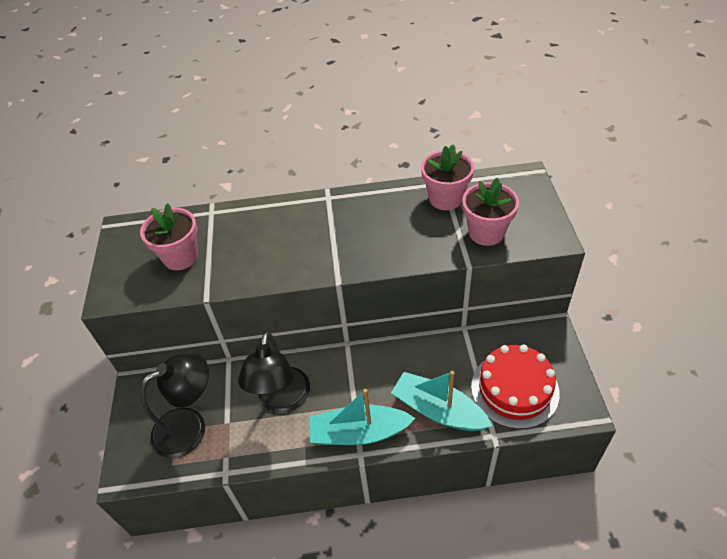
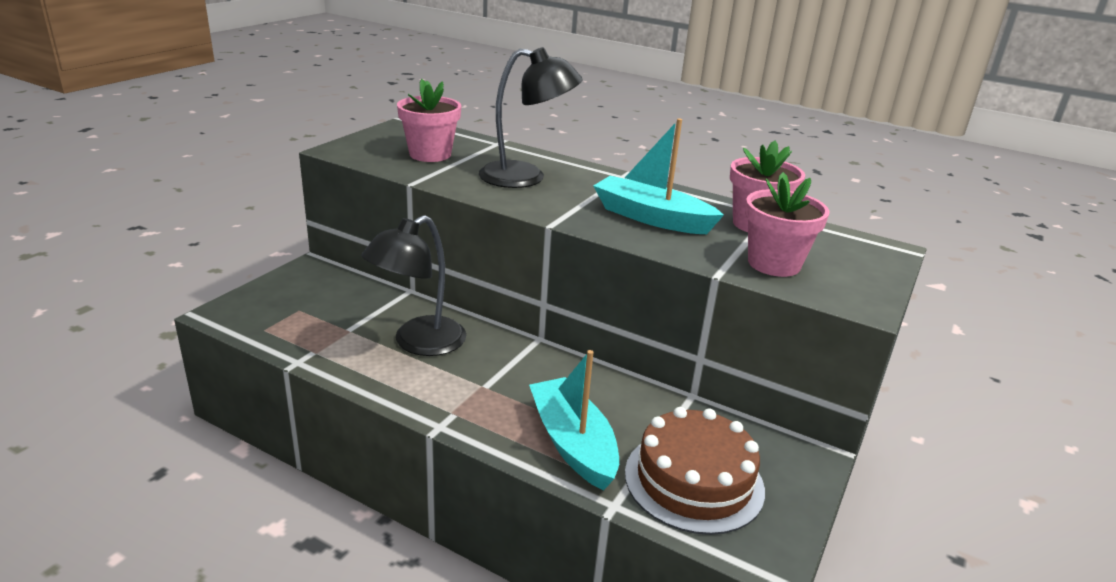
camera: 30 degrees right, 20 degrees down
(190, 426) = (314, 314): black lamp -> black lamp (526, 177)
(359, 433) = (460, 409): turquoise boat -> turquoise boat (651, 218)
(514, 389) = (694, 480): red cake -> brown cake

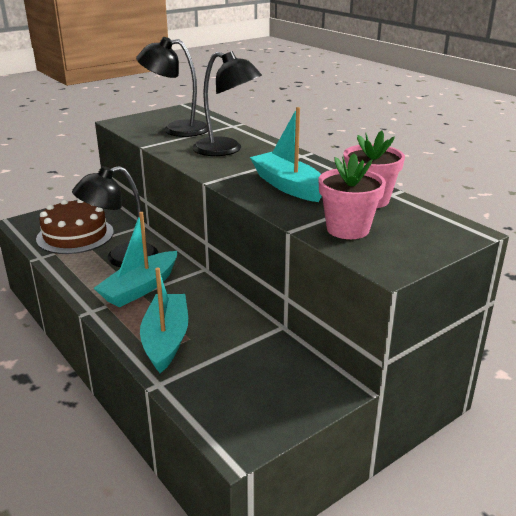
camera: 25 degrees right, 0 degrees up
(430, 154) = (176, 129): pink flower pot -> black lamp
(479, 380) = (140, 288): none -> turquoise boat
(694, 480) = (229, 382): brown cake -> brown cake (75, 235)

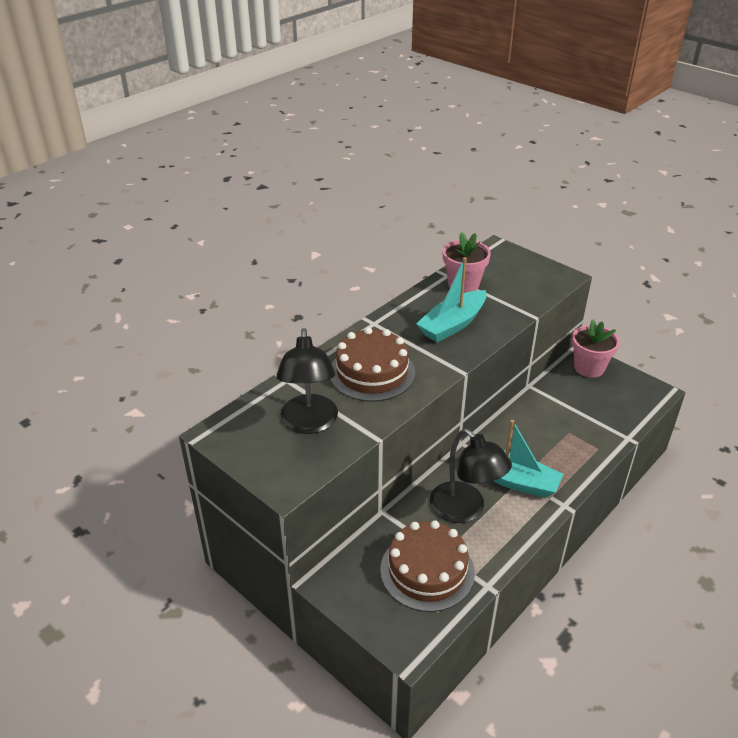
camera: 100 degrees left, 10 degrees up
(166, 339) = (578, 445): turquoise boat -> none
(226, 150) = (372, 372): black lamp -> brown cake
(348, 229) = (519, 292): pink flower pot -> pink flower pot (589, 368)

